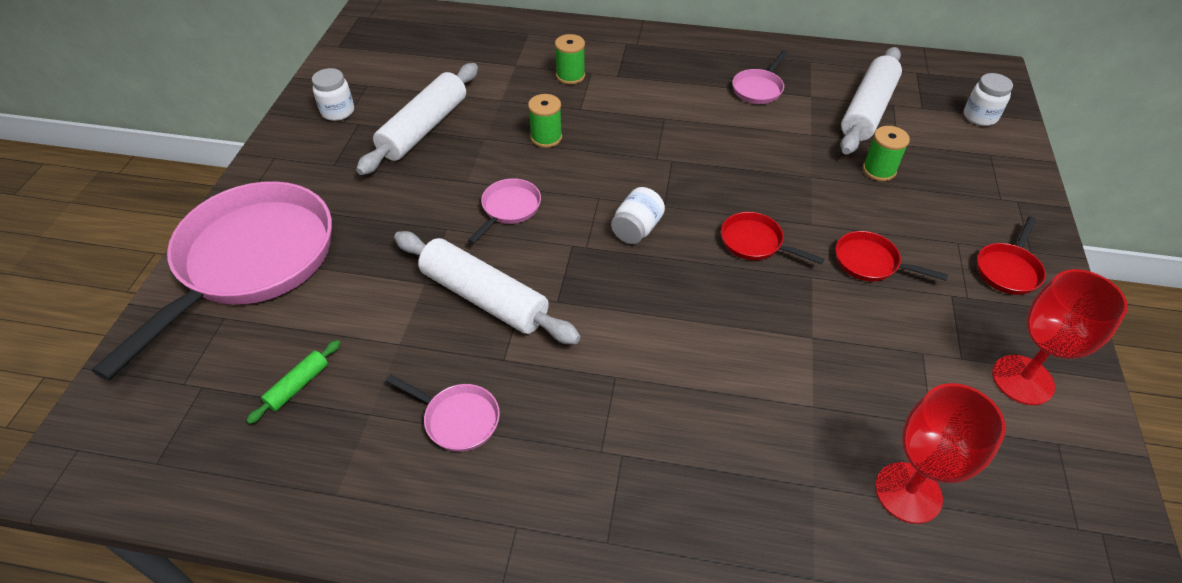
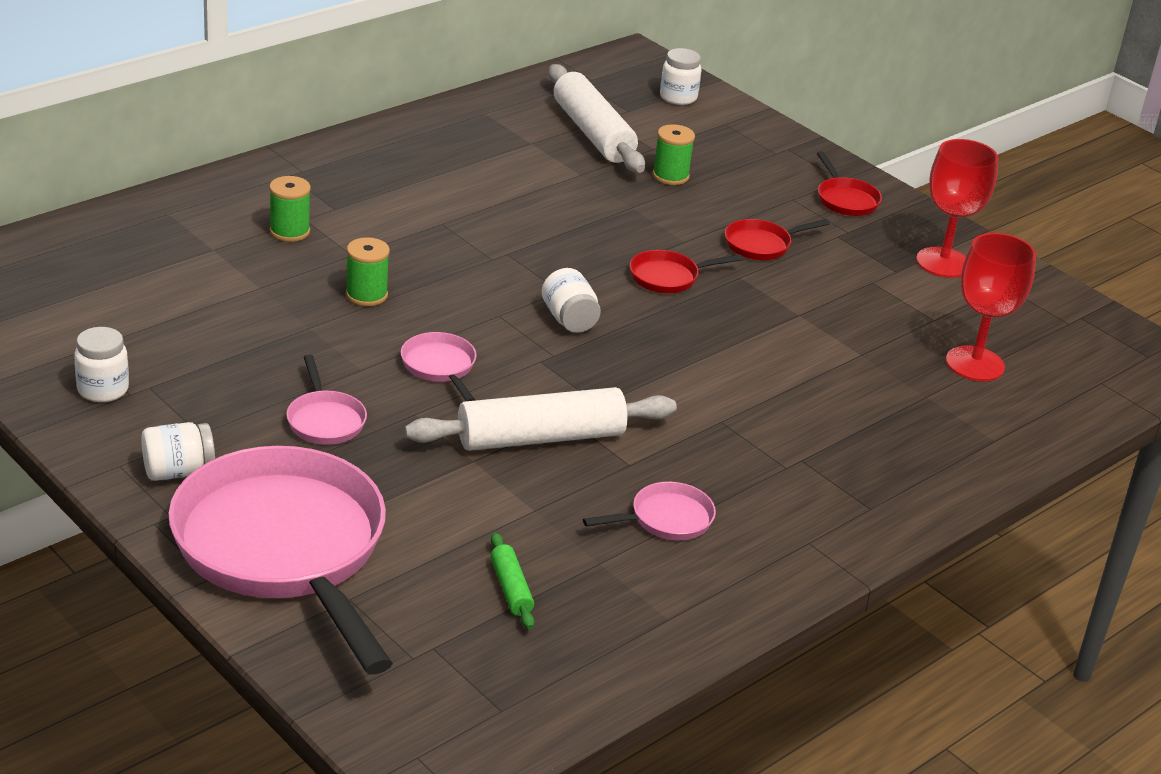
camera: 55 degrees left, 15 degrees down
(288, 179) = (178, 471): none -> white jar
(424, 128) = (230, 352): white rolling pin -> none
(758, 89) = (480, 158): pink pan -> pink pan (325, 420)

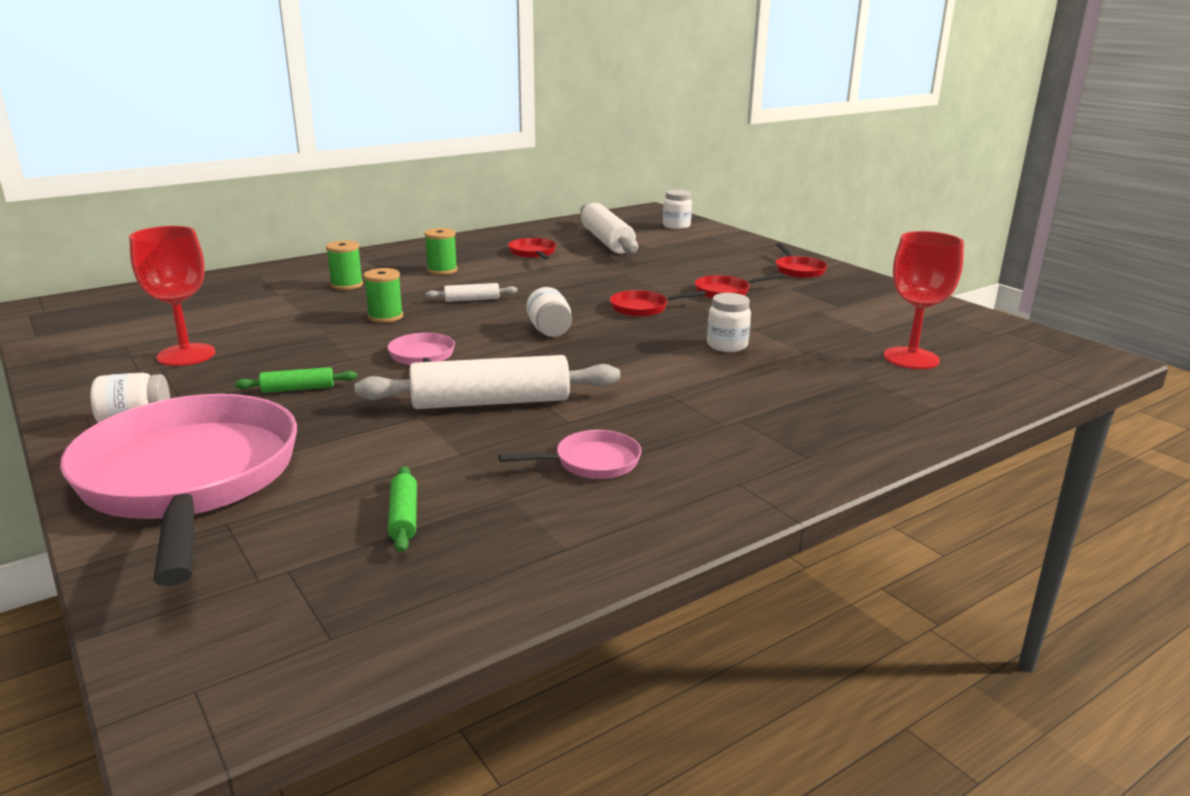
camera: 10 degrees right, 10 degrees down
(103, 390) = (118, 368): white jar -> white jar (727, 346)
(325, 420) = (298, 389): pink pan -> green rolling pin
(458, 261) = (472, 300): none -> white rolling pin
(503, 162) = (533, 253): none -> red pan
(670, 176) = (660, 259): green spool -> green spool (442, 270)
(943, 263) = (879, 301): red goblet -> red goblet (186, 355)

